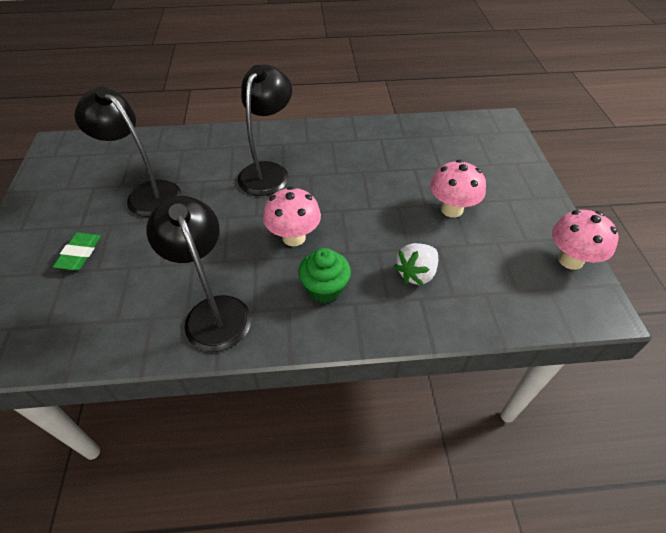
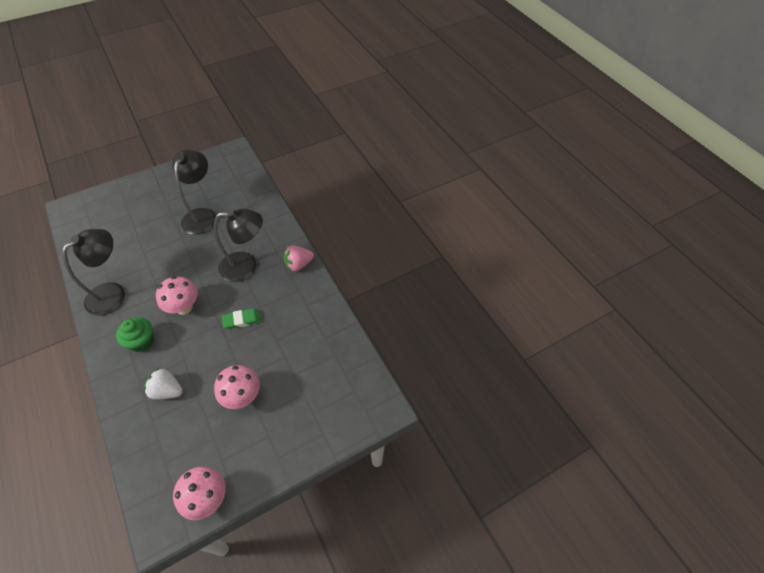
camera: 65 degrees right, 5 degrees up
(79, 254) = (144, 213): green eraser -> green eraser (242, 320)
(296, 133) = (298, 264): none -> pink strawberry

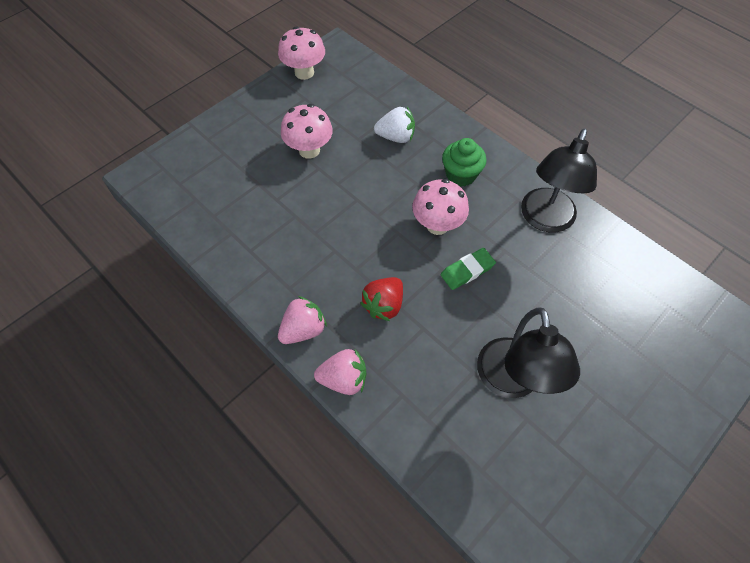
camera: 165 degrees right, 5 degrees up
(242, 320) = (351, 228): green eraser -> green eraser (467, 271)
(246, 266) = (384, 305): black lamp -> red strawberry
(286, 236) = (343, 379): none -> pink strawberry

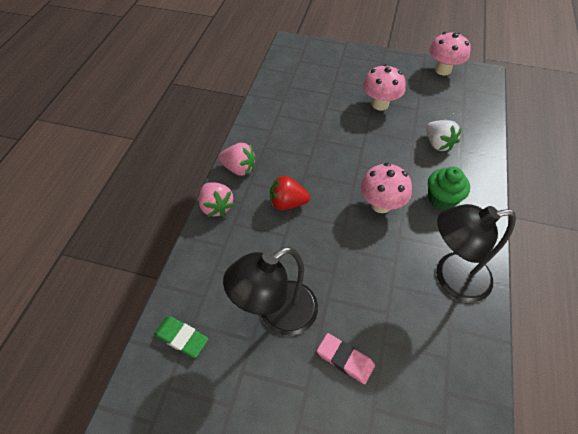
camera: 60 degrees right, 5 degrees down
(467, 271) = (355, 242): green eraser -> green eraser (181, 338)
(582, 347) = (345, 359): none -> pink eraser

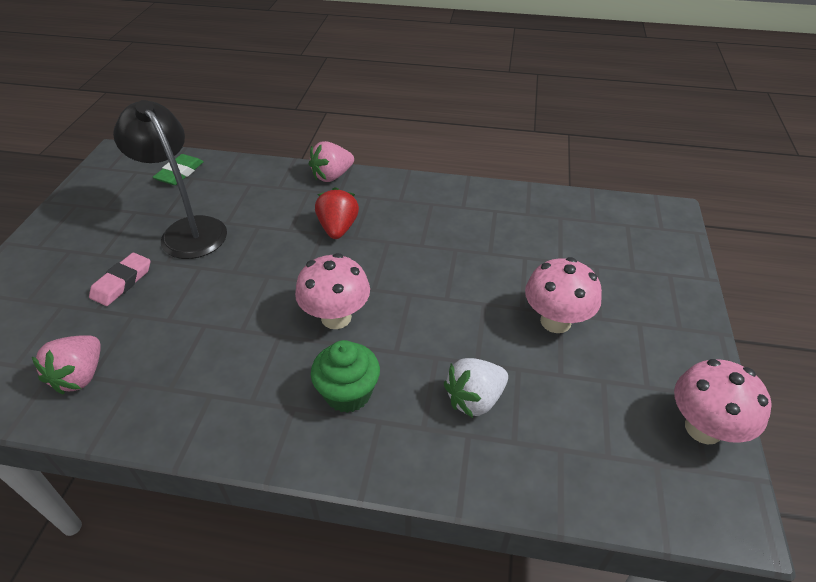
camera: 85 degrees right, 10 degrees down
(239, 168) = (391, 186): pink strawberry -> pink strawberry (80, 376)
(451, 278) = (203, 391): black lamp -> none

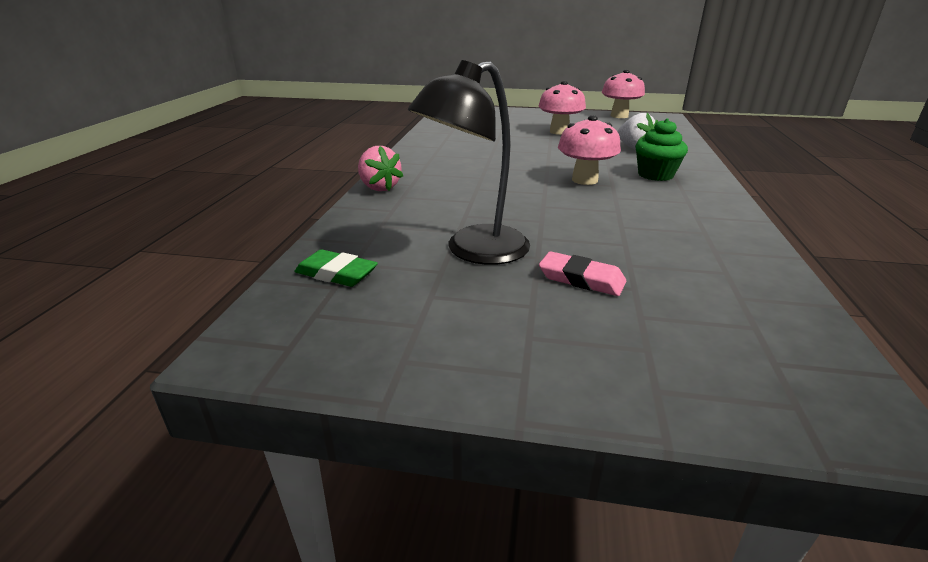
camera: 90 degrees left, 15 degrees down
(80, 376) = (731, 278): pink strawberry -> none
(338, 228) = (469, 183): red strawberry -> none

